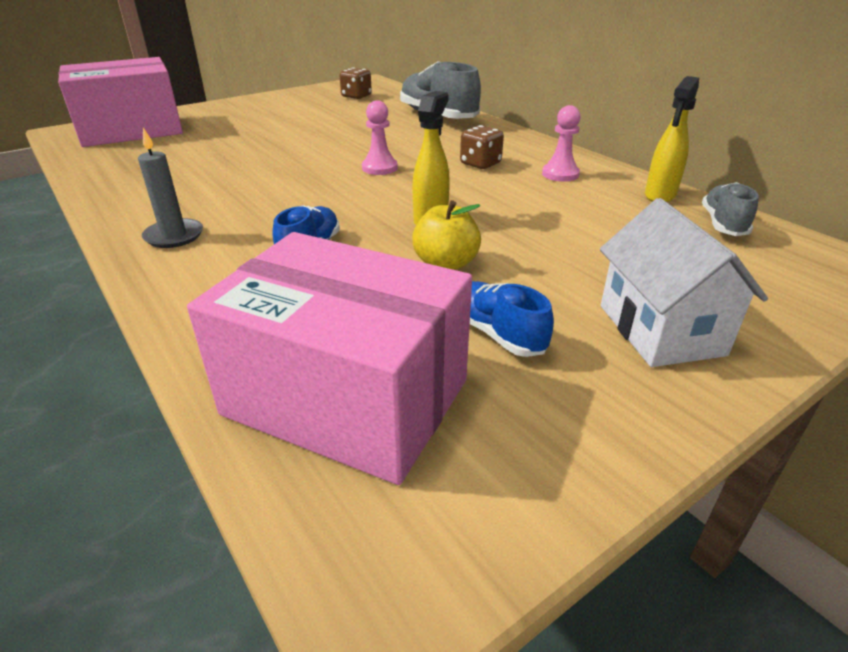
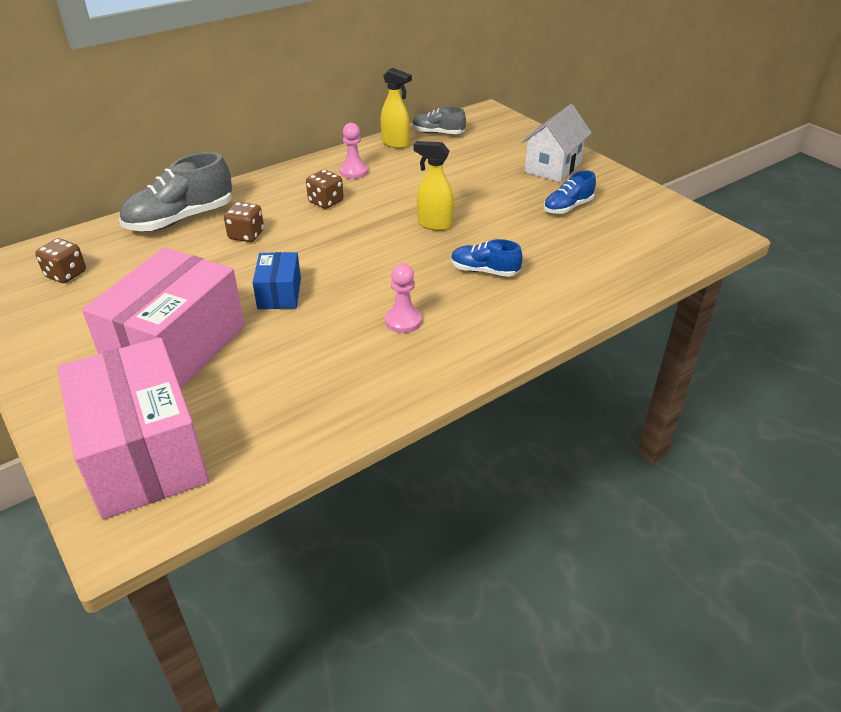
camera: 90 degrees left, 5 degrees up
(174, 236) = (468, 338): grey candle -> none
(304, 154) = (279, 293): none -> blue box
(346, 397) = (630, 247): pink box -> pink box (176, 347)
(379, 168) = (328, 249): pink pawn -> pink pawn (403, 321)
(409, 137) = (246, 235): none -> brown dice
(446, 264) = (497, 220): yellow apple -> none
(660, 330) = (553, 167): white house -> white house turned 45 degrees counterclockwise

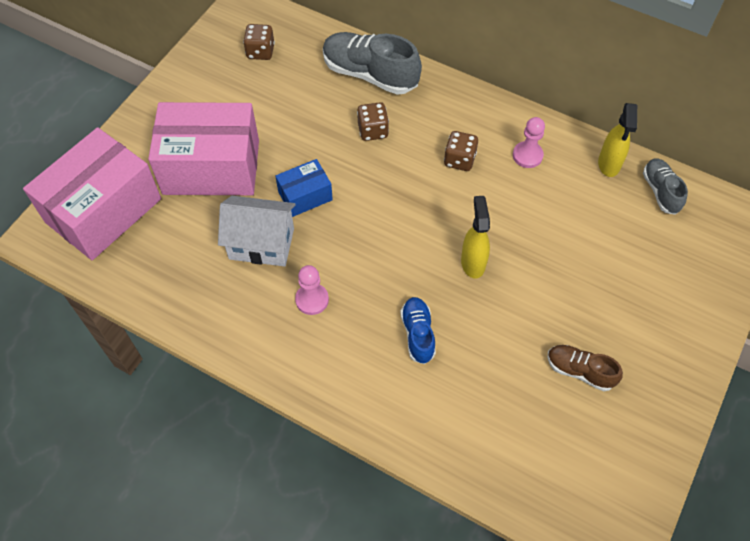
camera: 65 degrees right, 20 degrees up
(553, 167) = (660, 330): white house -> white house (261, 244)
(567, 207) = (580, 371): blue shoe -> brown shoe

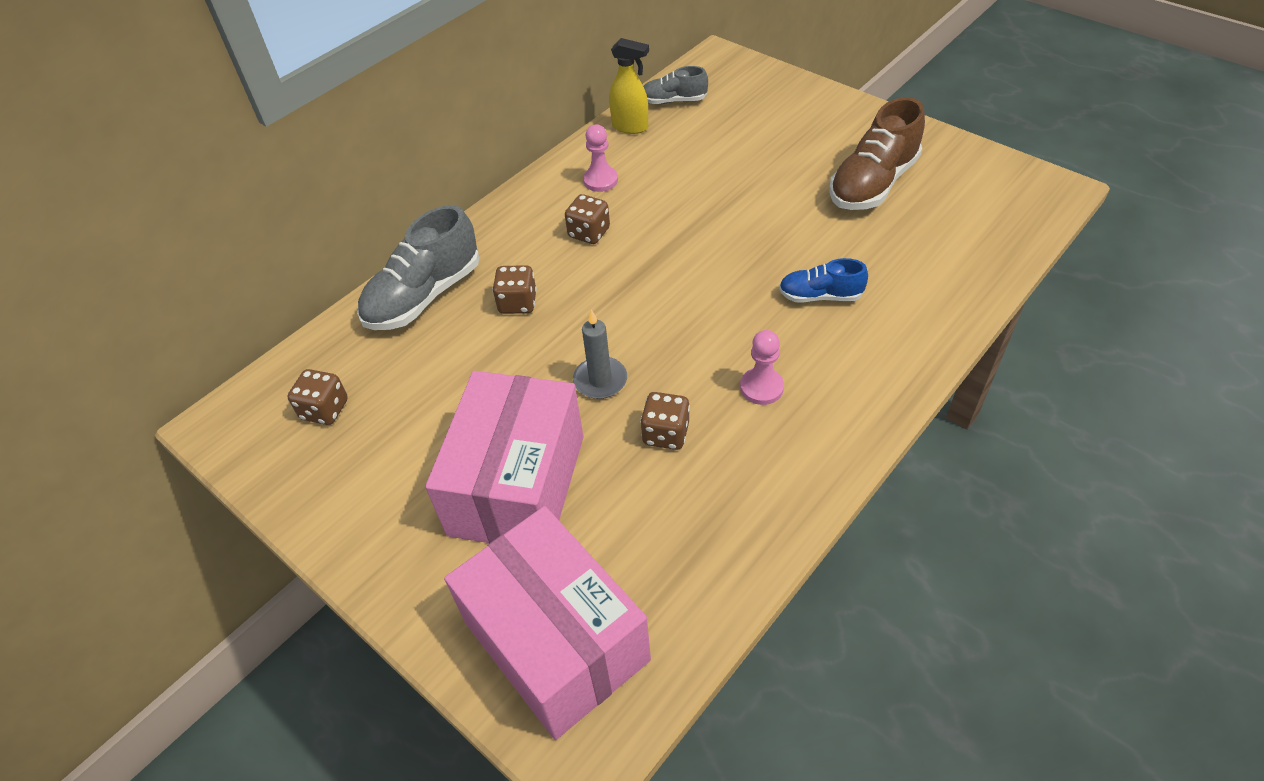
camera: 75 degrees left, 10 degrees down
(261, 244) = (666, 434): white house -> brown dice
(305, 196) = (600, 380): blue box -> grey candle
(473, 262) = (732, 240): yellow spray bottle -> none
(580, 371) = (873, 184): brown shoe -> brown shoe, size x1.77

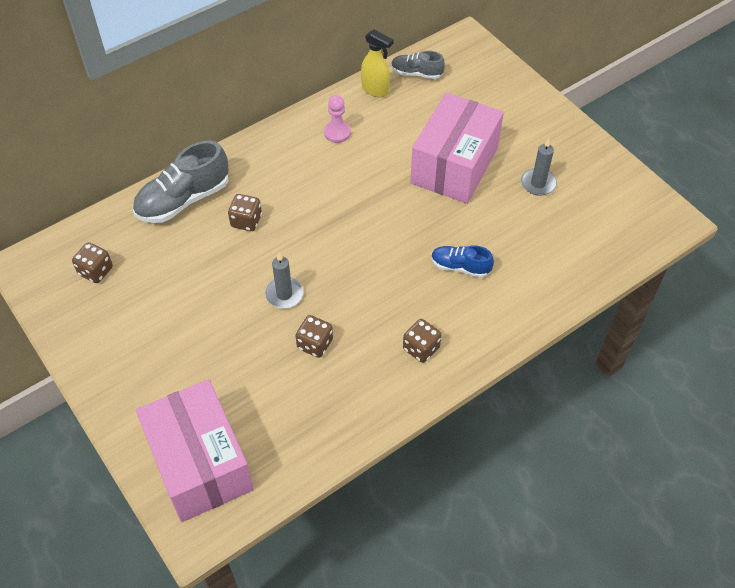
camera: 10 degrees right, 5 degrees up
(517, 485) = (206, 355): pink box -> pink box (454, 165)
(589, 233) = (314, 176): brown dice -> brown dice (421, 348)
(761, 387) = (391, 326): pink pawn -> none
(873, 184) = (538, 183): brown shoe -> grey candle

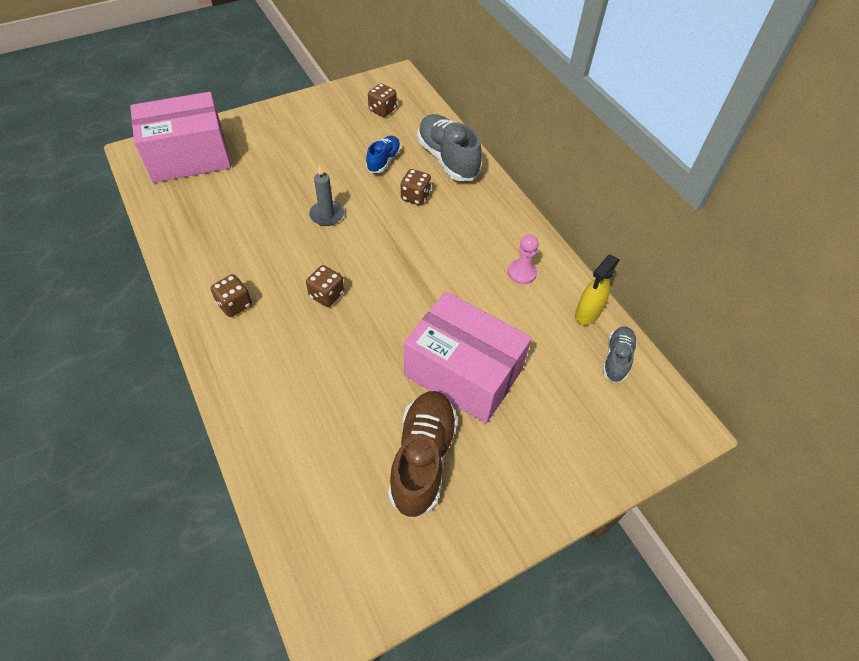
camera: 95 degrees right, 0 degrees up
(315, 344) = (268, 230): brown dice -> brown dice (326, 295)
(460, 267) = (319, 353): blue shoe -> blue shoe (383, 161)
(538, 183) = (422, 458): grey candle -> brown shoe

